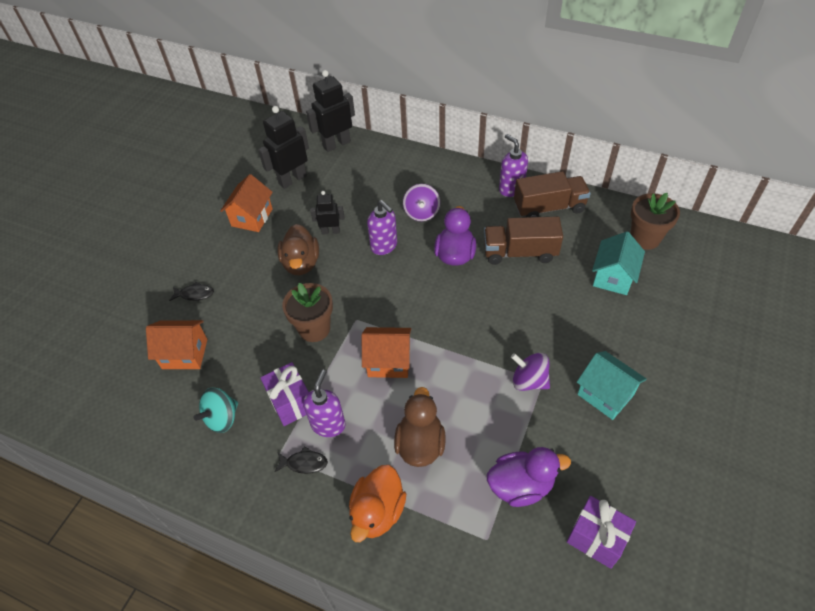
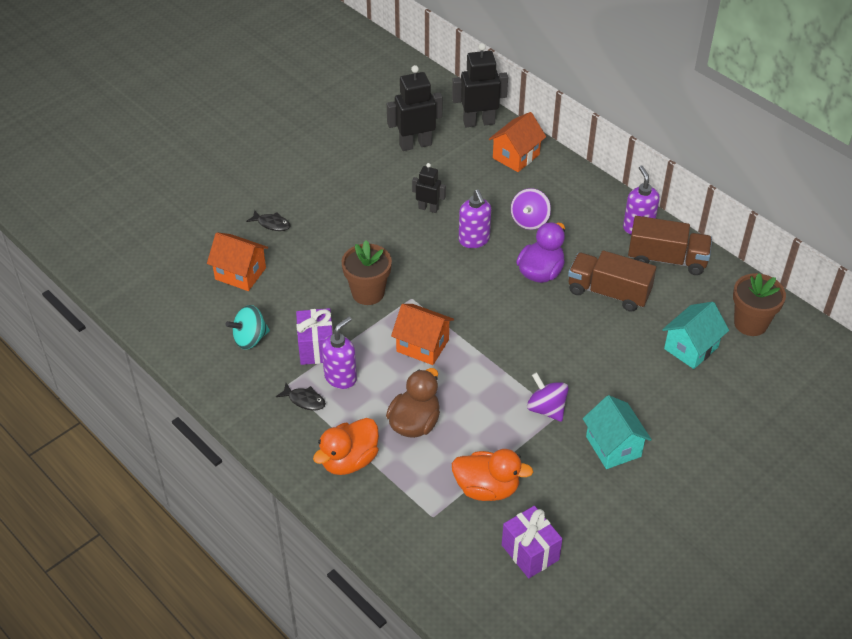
camera: 20 degrees right, 5 degrees down
(252, 217) = (357, 169): orange house -> orange house (516, 156)
(301, 263) = (384, 229): brown duck -> none
(521, 485) = (487, 488): purple duck -> orange duck

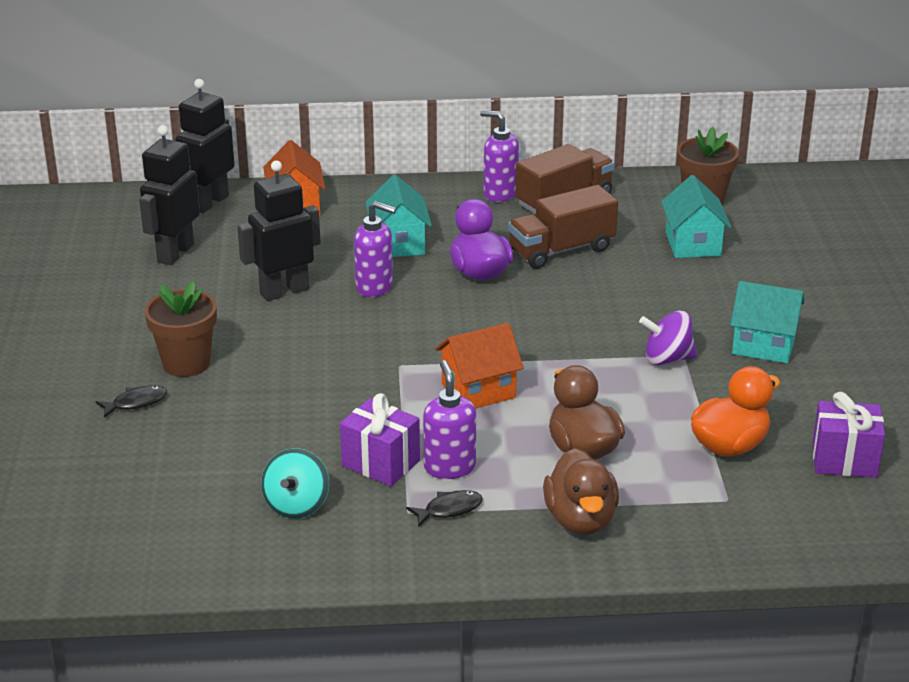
camera: 50 degrees left, 15 degrees down
(240, 273) = (180, 463): orange house -> none
(349, 460) = (580, 520): orange duck -> brown duck
(368, 293) = (349, 389): brown flower pot -> brown flower pot (186, 363)
(428, 208) = (284, 291): black robot -> black robot, size x1.70
(529, 221) = (398, 243): purple spinning top -> turquoise house

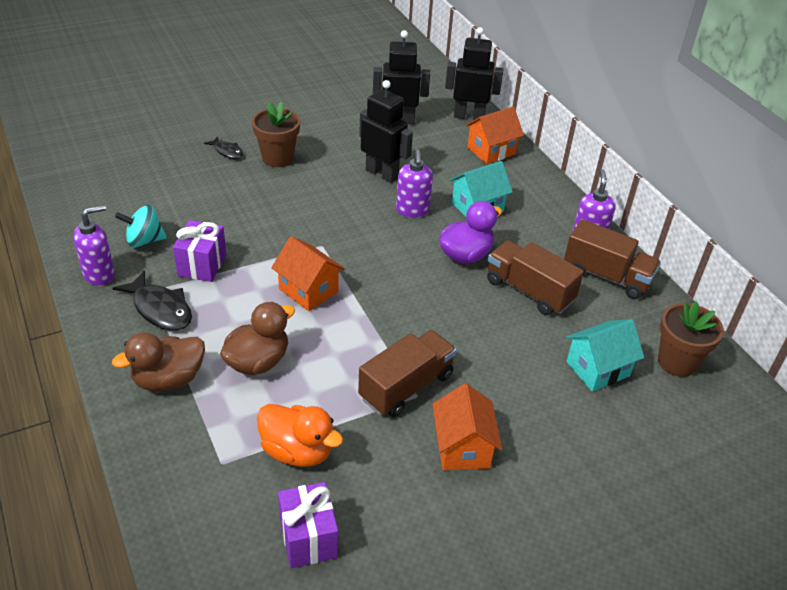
camera: 65 degrees right, 10 degrees up
(449, 467) = (209, 298): purple soap dispenser -> purple soap dispenser (99, 274)
(449, 509) = (160, 309): black fish -> black fish, size x1.75
(667, 358) = (406, 387): purple spinning top -> brown truck
(763, 345) = (462, 448): turquoise house -> orange house

